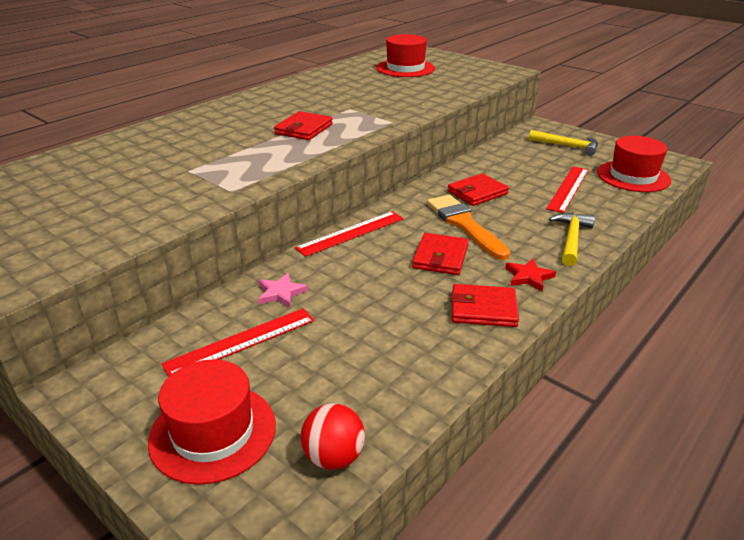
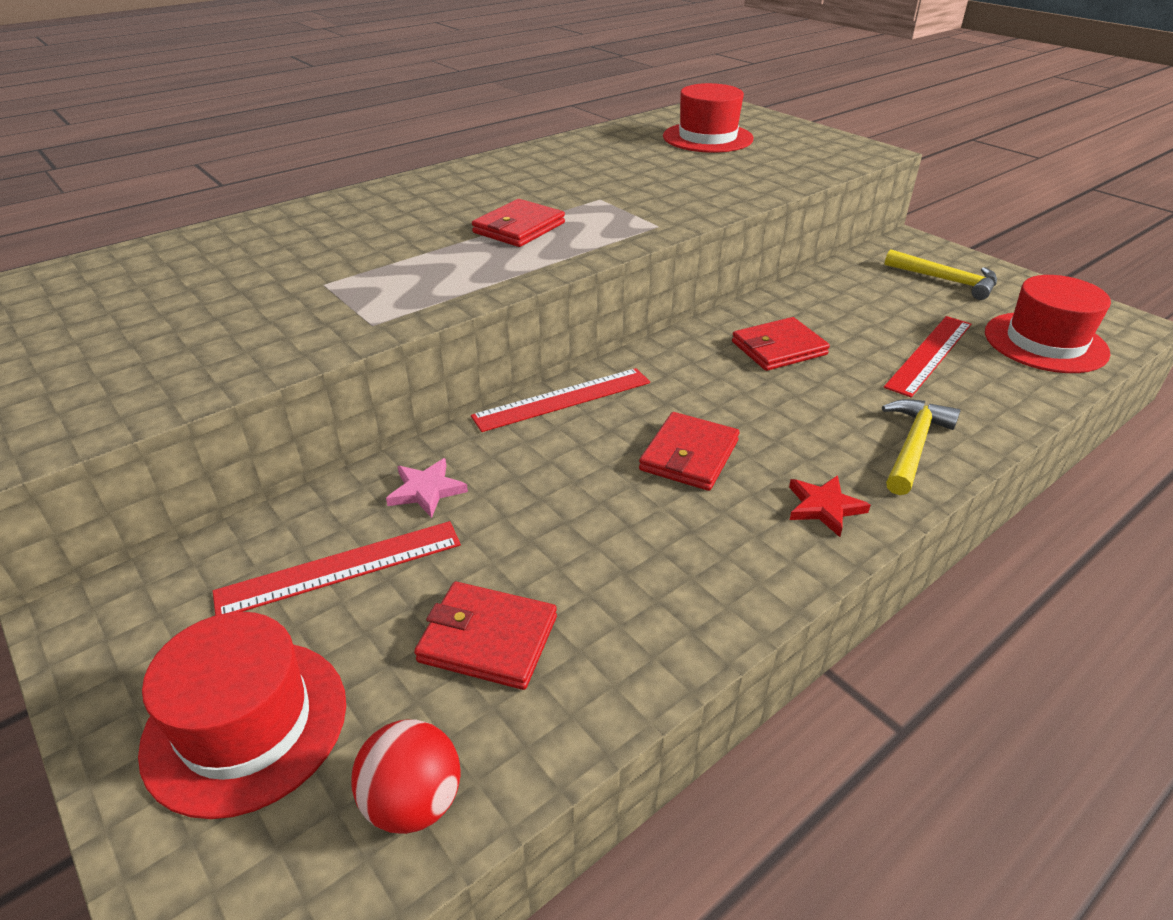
camera: 10 degrees right, 5 degrees up
(464, 225) = (743, 402): orange brush -> none
(483, 309) = (733, 557): red wallet -> red wallet (488, 639)

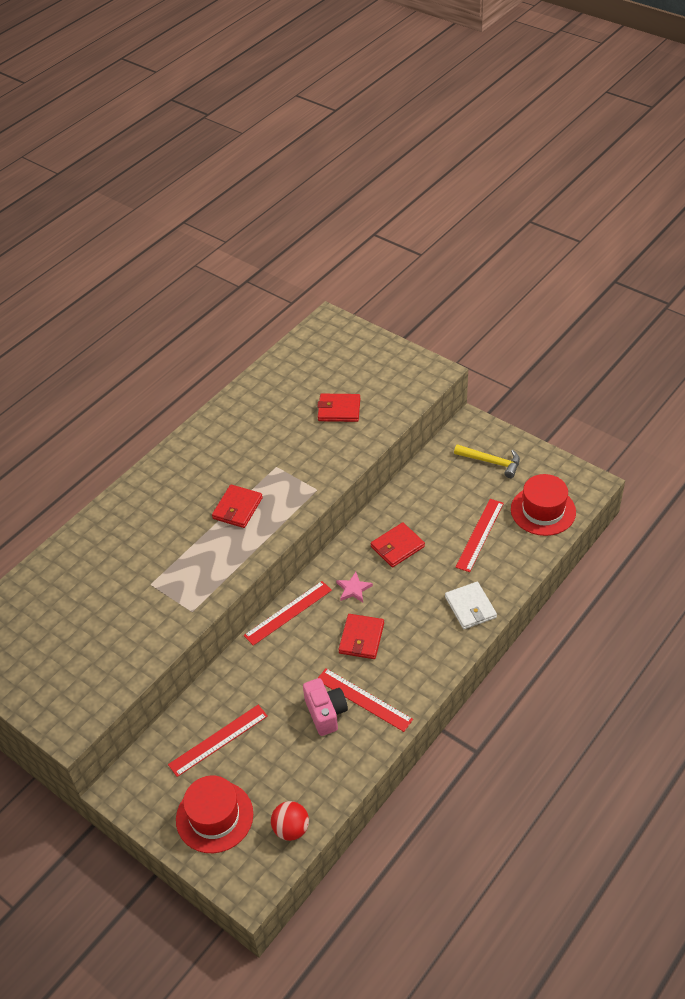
camera: 10 degrees left, 10 degrees up
(426, 490) = (239, 689): pink star -> pink star (353, 589)
(488, 639) = (296, 759): red wallet -> red wallet (339, 410)
(583, 563) = (326, 713): none -> pink camera
(671, 554) = (364, 699): none -> red ruler
(707, 138) = (328, 373): red hat -> none
(824, 507) = (429, 657): red star -> none
(913, 445) = (470, 607): yellow hammer -> white wallet

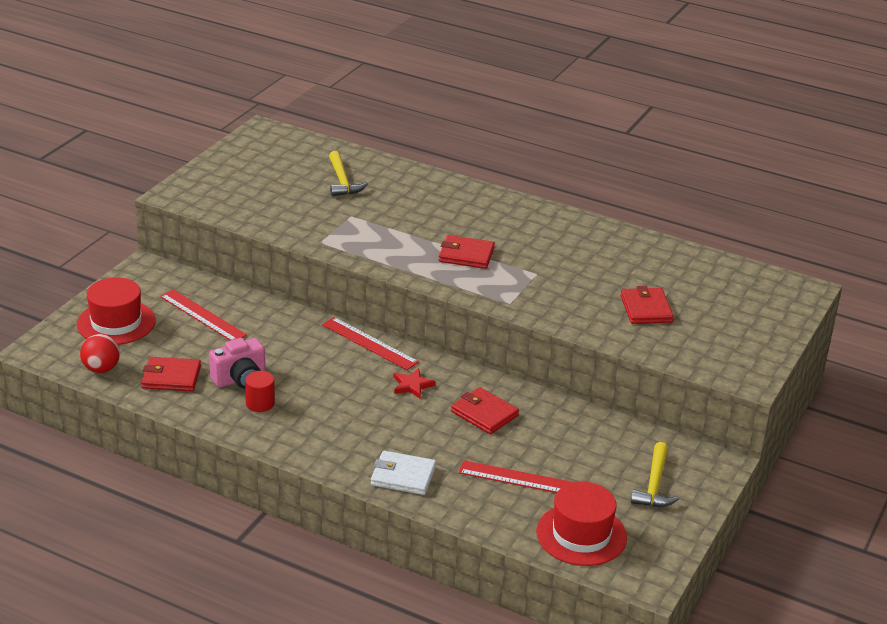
camera: 75 degrees right, 15 degrees down
(84, 585) = (342, 181): none -> yellow hammer
(353, 589) = (412, 385): pink star -> red star
(361, 638) = (343, 396): red wallet -> red wallet (171, 377)
(364, 699) = (260, 403): red ruler -> red cylinder
(470, 607) = (403, 476): white wallet -> white wallet turned 45 degrees clockwise

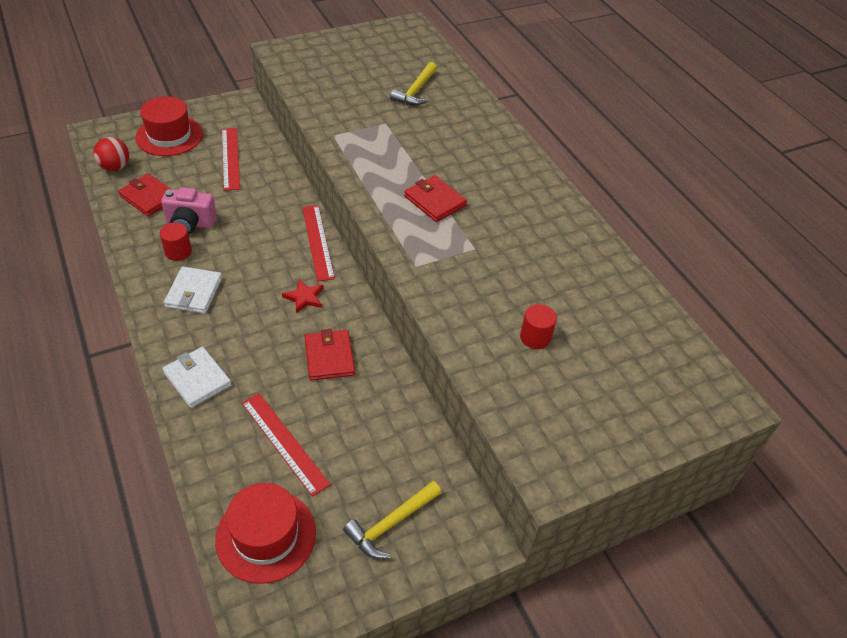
camera: 35 degrees right, 15 degrees up
(316, 424) = (194, 292): none -> white wallet
(646, 309) = (535, 337): red wallet -> red cylinder

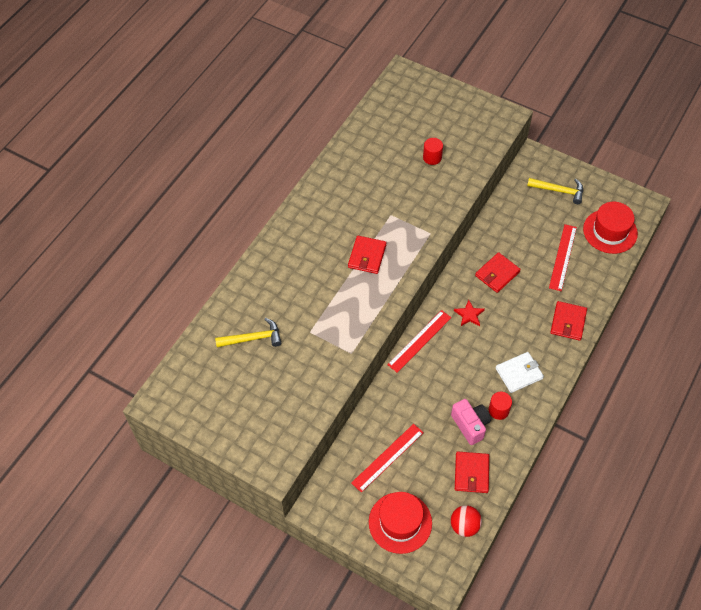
camera: 120 degrees left, 10 degrees up
(197, 379) = (568, 322): white wallet -> red wallet

